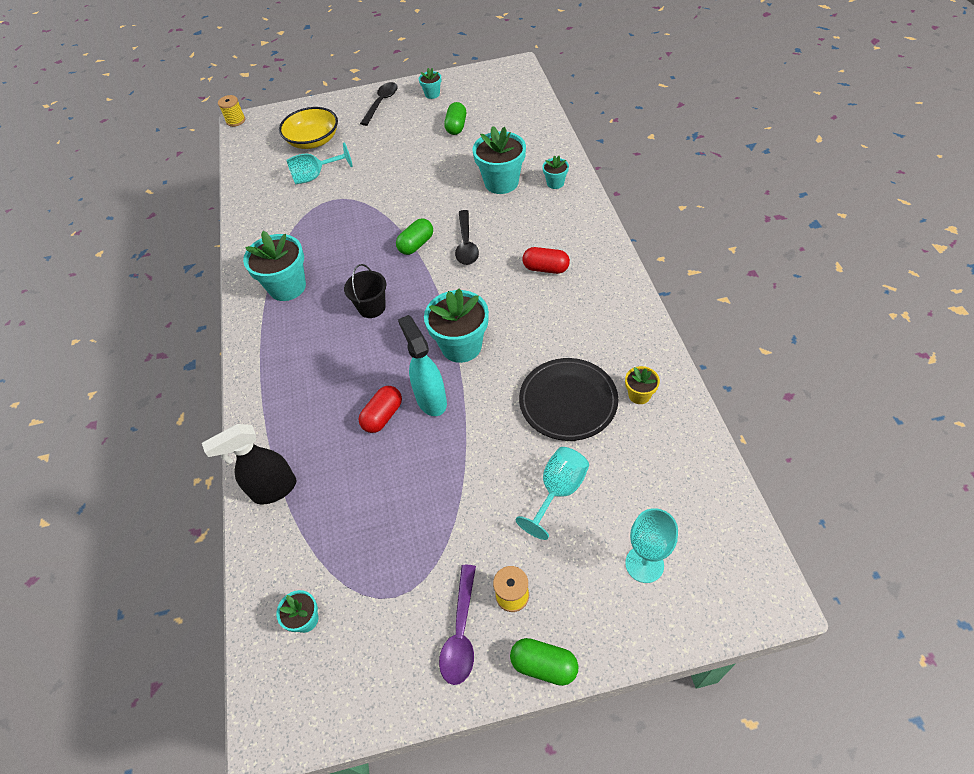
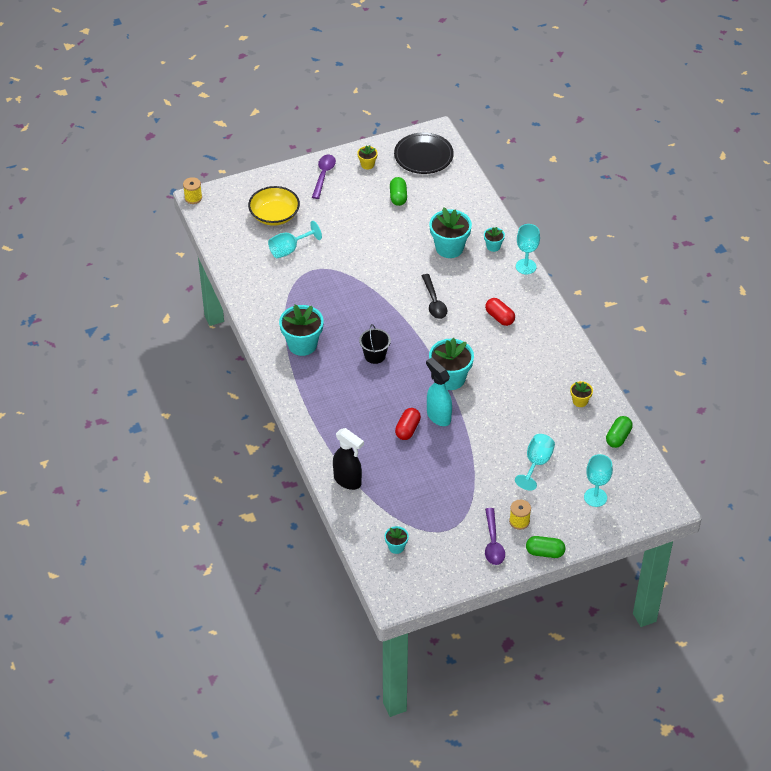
camera: 15 degrees left, 5 degrees down
(274, 490) = (348, 481): black spray bottle -> black spray bottle turned 105 degrees counterclockwise
(381, 103) = (323, 175): black spoon -> purple spoon
(416, 244) = (394, 304): green capsule -> green capsule (618, 437)
(432, 94) = (367, 164): turquoise flower pot -> yellow flower pot
(546, 268) = (499, 317): red capsule -> red capsule turned 45 degrees clockwise
(568, 401) = (533, 409): black plate -> black plate (423, 156)
(591, 208) = (526, 266): none -> turquoise goblet

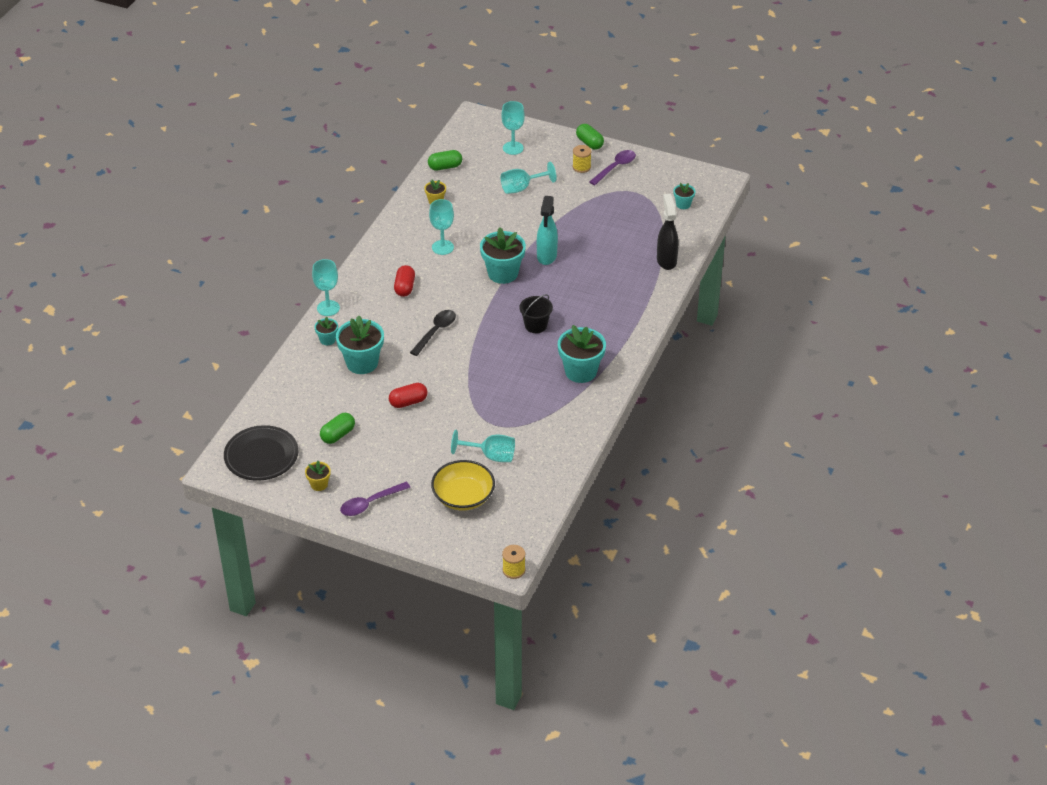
camera: 135 degrees left, 5 degrees down
(407, 429) = (580, 263): red capsule -> red capsule (408, 402)
(519, 367) = (442, 247): none -> turquoise goblet

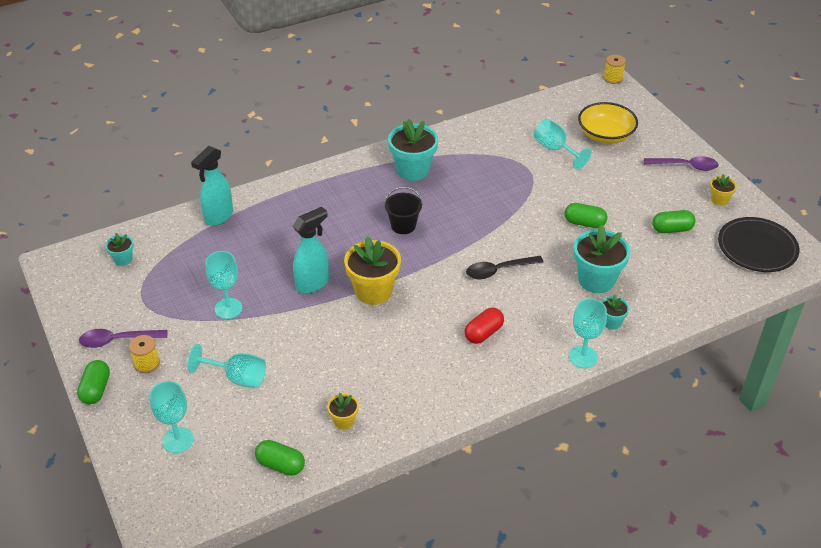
camera: 140 degrees left, 0 degrees up
(408, 402) = (584, 223): red capsule -> green capsule
(442, 247) = (399, 356): turquoise goblet -> turquoise goblet (228, 308)
(503, 273) = (373, 291): turquoise flower pot -> yellow flower pot
(666, 260) = (218, 217): black spray bottle -> turquoise spray bottle

